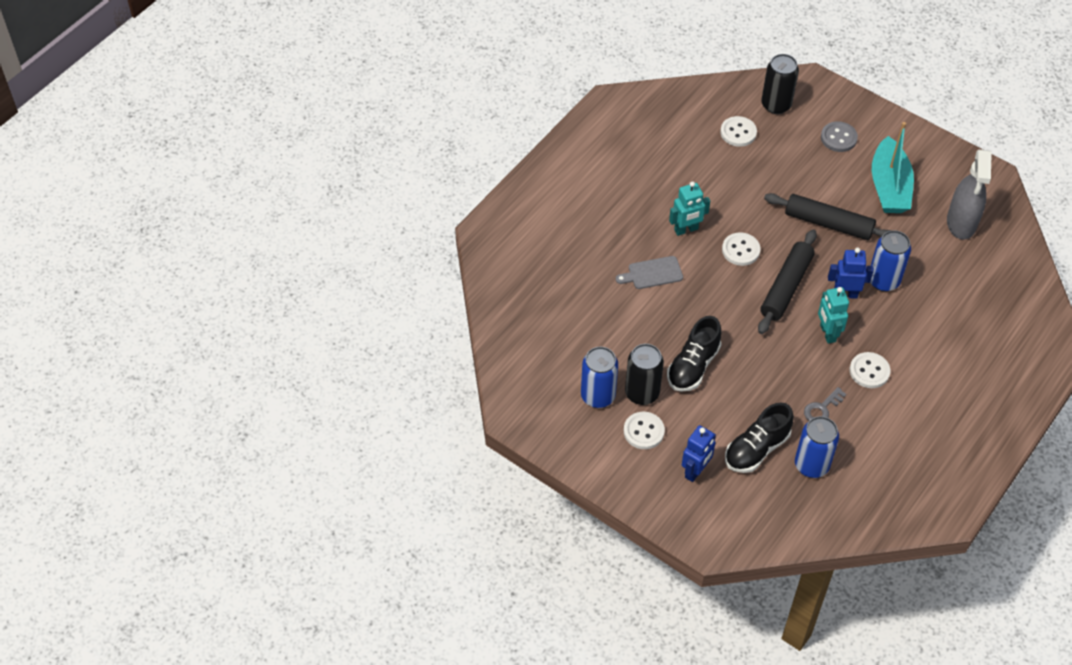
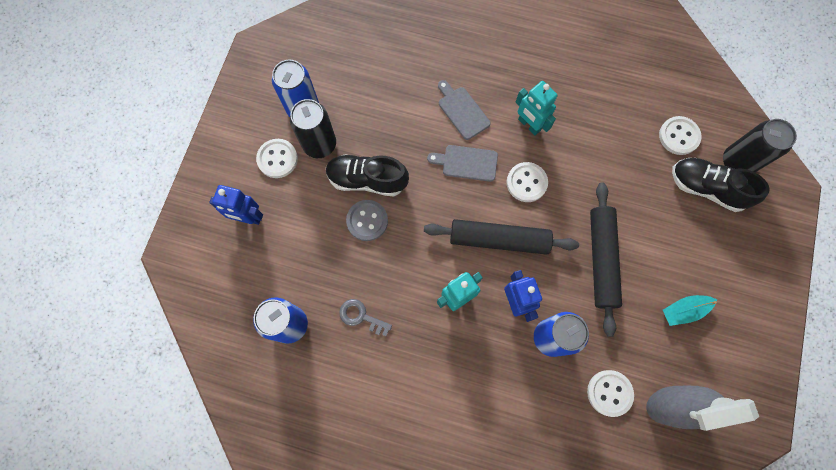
camera: 70 degrees right, 20 degrees up
(705, 286) = (467, 163): none -> grey cutting board
(756, 449) = (291, 266): black shoe -> black shoe (706, 188)
(838, 138) = (725, 238): grey button -> grey button (367, 221)
(869, 371) = (425, 353): white button -> white button (609, 393)
(889, 187) = (684, 310): turquoise boat -> turquoise boat, size x0.51

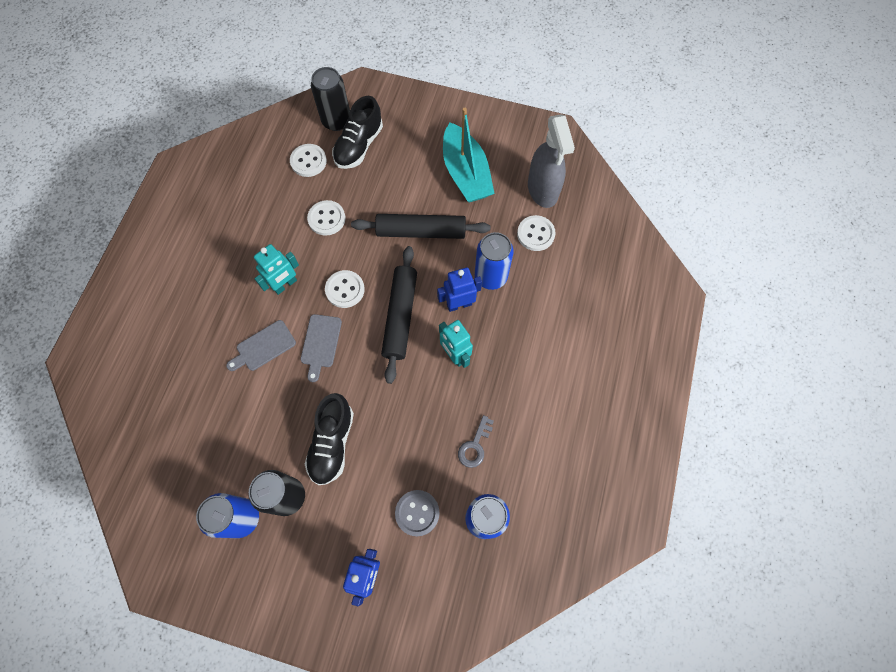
camera: 90 degrees left, 5 degrees down
(277, 159) = (301, 544): white button -> white button (326, 219)
(367, 221) = (377, 442): grey button -> grey button (417, 513)
(684, 310) = (466, 173): turquoise boat -> turquoise boat, size x1.97

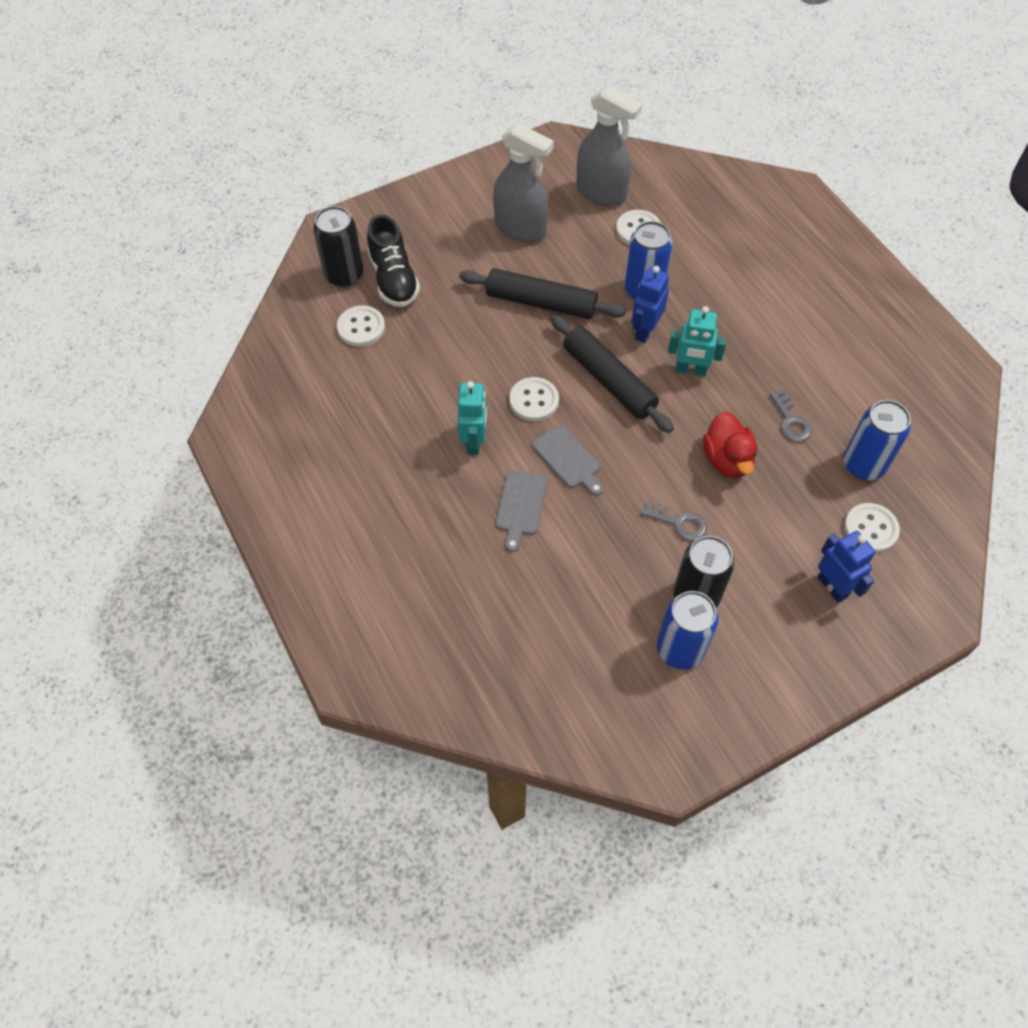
camera: 45 degrees left, 10 degrees down
(326, 219) = (442, 359): white button -> white button (870, 529)
(332, 443) = (679, 523): black shoe -> grey key
(406, 432) = (727, 460): none -> red duck
(417, 513) = (811, 508): grey button -> none
(421, 232) = (541, 303): black rolling pin -> black rolling pin turned 60 degrees clockwise
(466, 173) = (520, 229): turquoise boat -> grey spray bottle

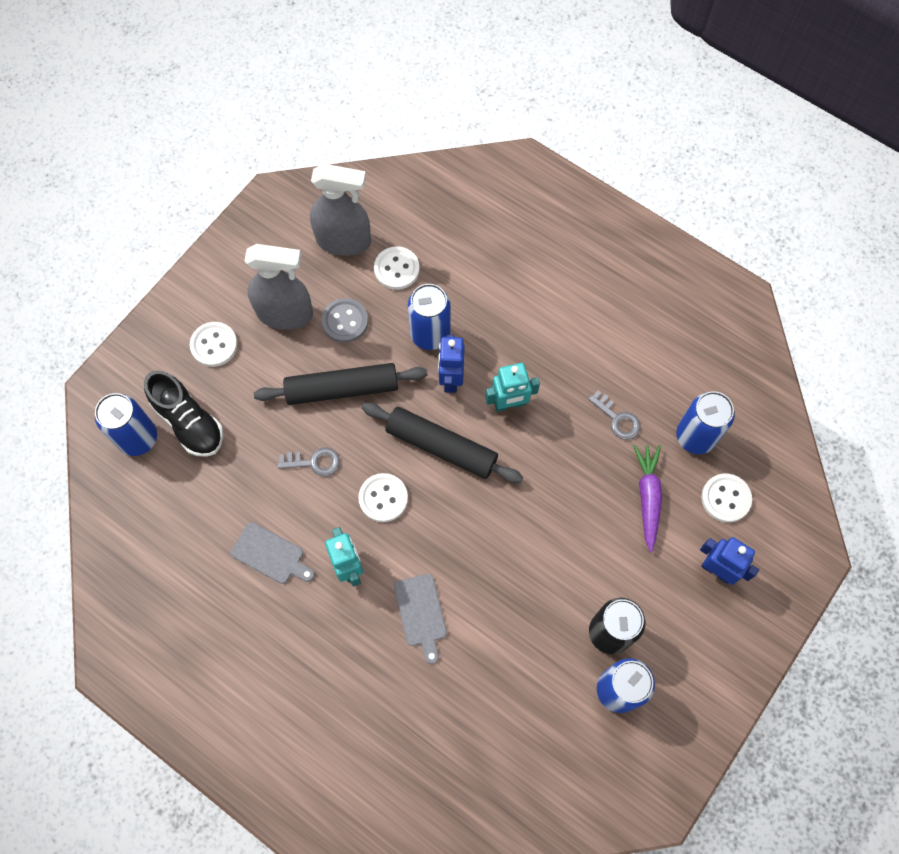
camera: 25 degrees left, 10 degrees up
(344, 275) = (138, 438): black can -> blue can
(361, 327) = (183, 490): white button -> white button (214, 345)
(568, 459) = (441, 546): grey cutting board -> grey cutting board (270, 554)
(570, 253) = (345, 321): none -> grey button
(679, 523) = (565, 566): grey key -> grey key (314, 462)
(727, 460) = (579, 483): red duck -> none
(790, 497) = (648, 497): none -> purple carrot

